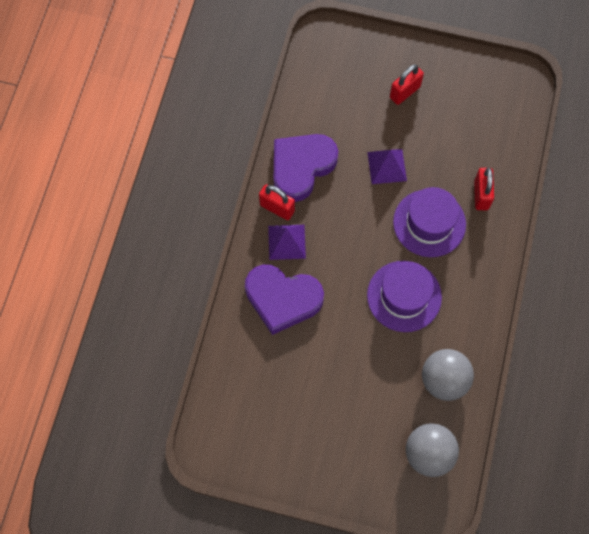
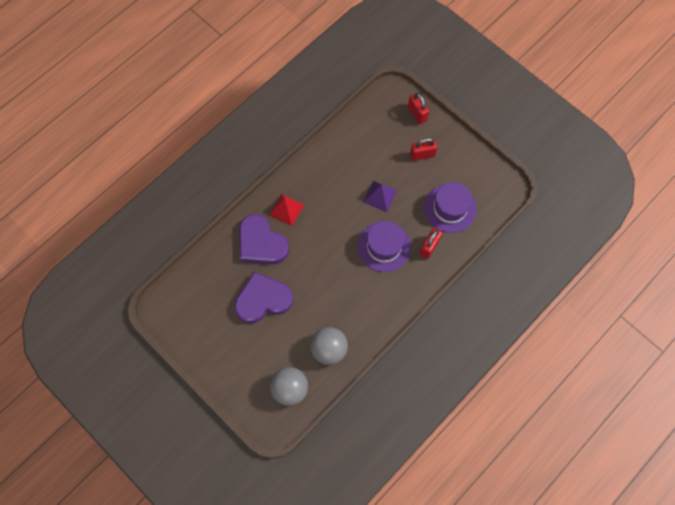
camera: 30 degrees right, 0 degrees up
(277, 208) = (294, 185): red padlock -> red padlock (417, 114)
(287, 242) = (286, 209): purple pyramid -> red pyramid
(301, 167) = (325, 168): purple heart -> purple heart (263, 300)
(404, 296) = (338, 283): purple hat -> purple hat (450, 208)

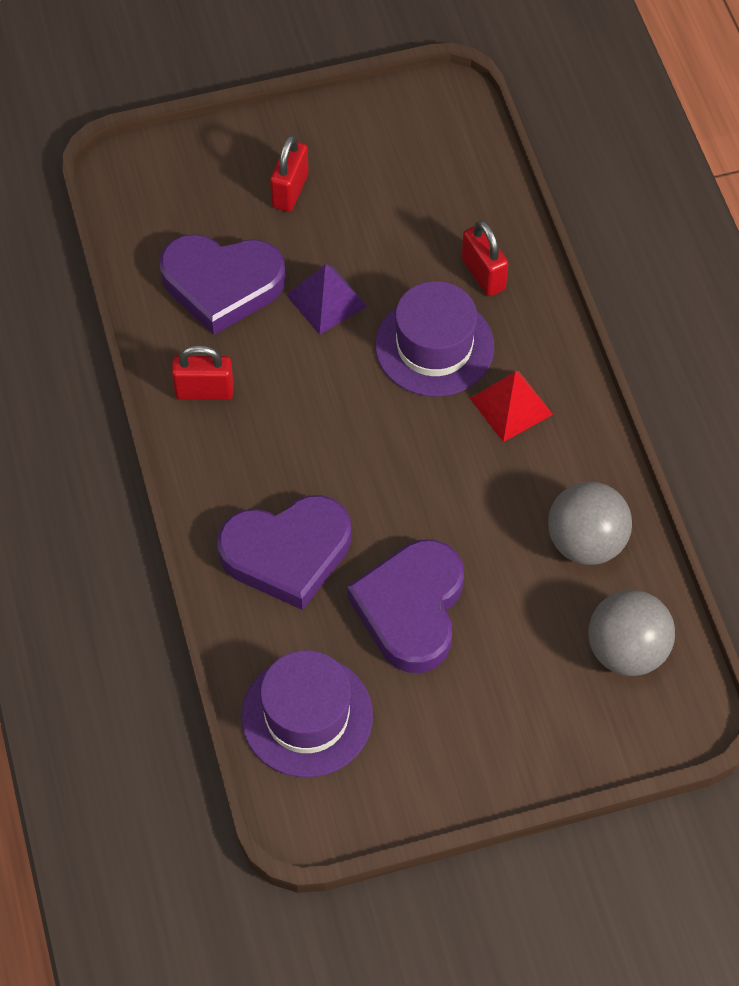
camera: 60 degrees left, 10 degrees down
(286, 209) = (244, 472): red pyramid -> red pyramid (511, 406)
(363, 155) = (222, 284): none -> purple heart
(417, 114) = (199, 155): red padlock -> red padlock (204, 391)
(450, 208) = (428, 203): purple hat -> purple hat (307, 716)

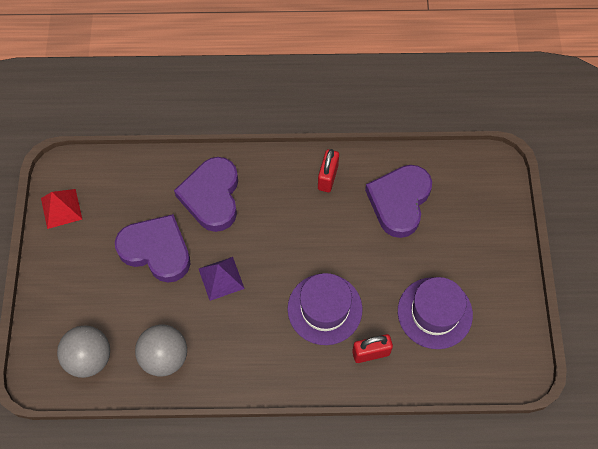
camera: 105 degrees right, 5 degrees up
(290, 190) = (461, 254): red padlock -> none
(307, 716) = (114, 184): purple hat -> purple hat (435, 313)
(326, 300) = (374, 256): purple pyramid -> purple pyramid (221, 278)
(511, 406) = (269, 341): red pyramid -> red pyramid (61, 208)

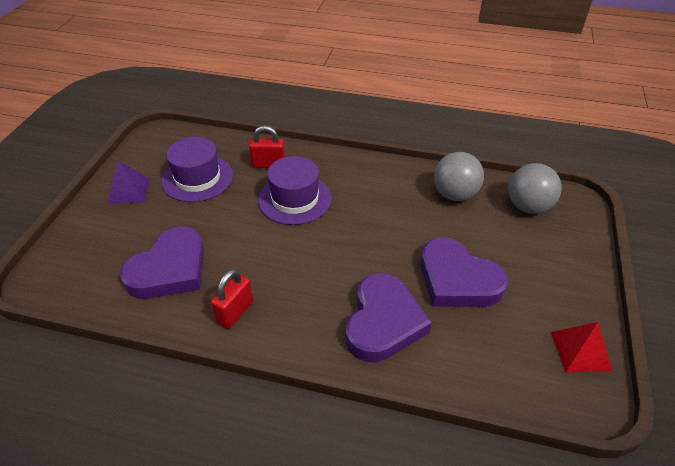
camera: 165 degrees left, 20 degrees down
(221, 278) = (389, 241): purple pyramid -> purple pyramid (129, 191)

